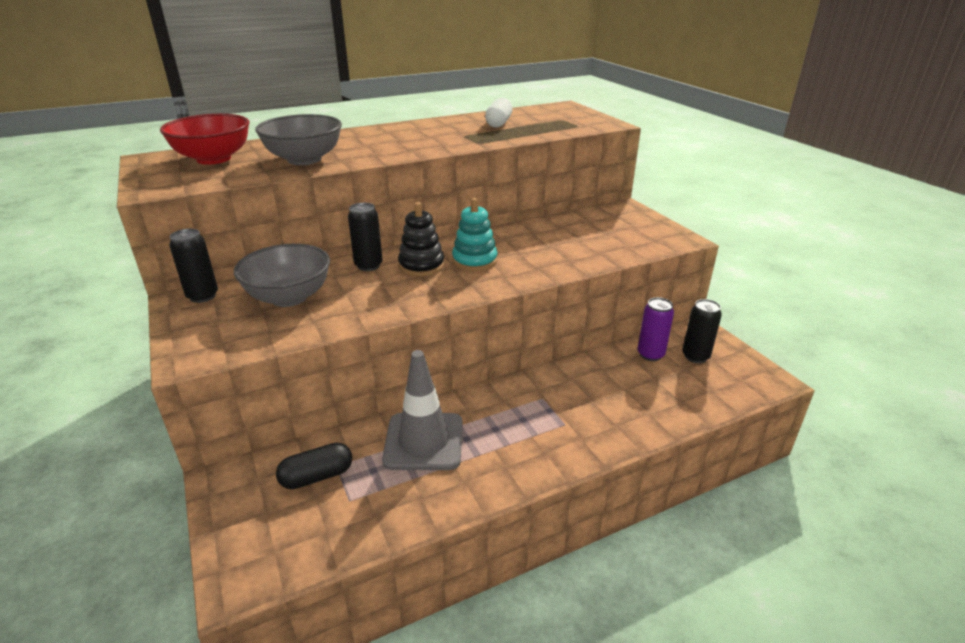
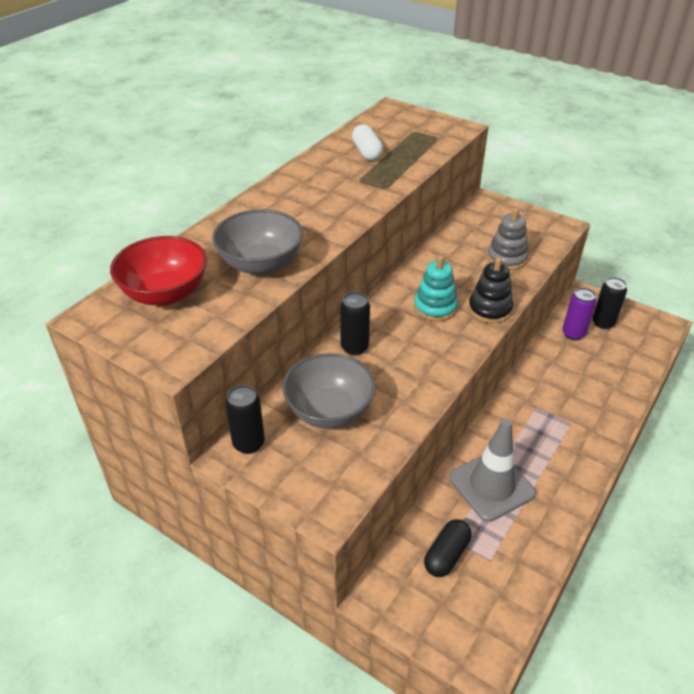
camera: 30 degrees left, 10 degrees up
(421, 265) = (399, 330): black stacking toy -> black stacking toy (489, 309)
(591, 247) = (506, 258): none -> grey stacking toy

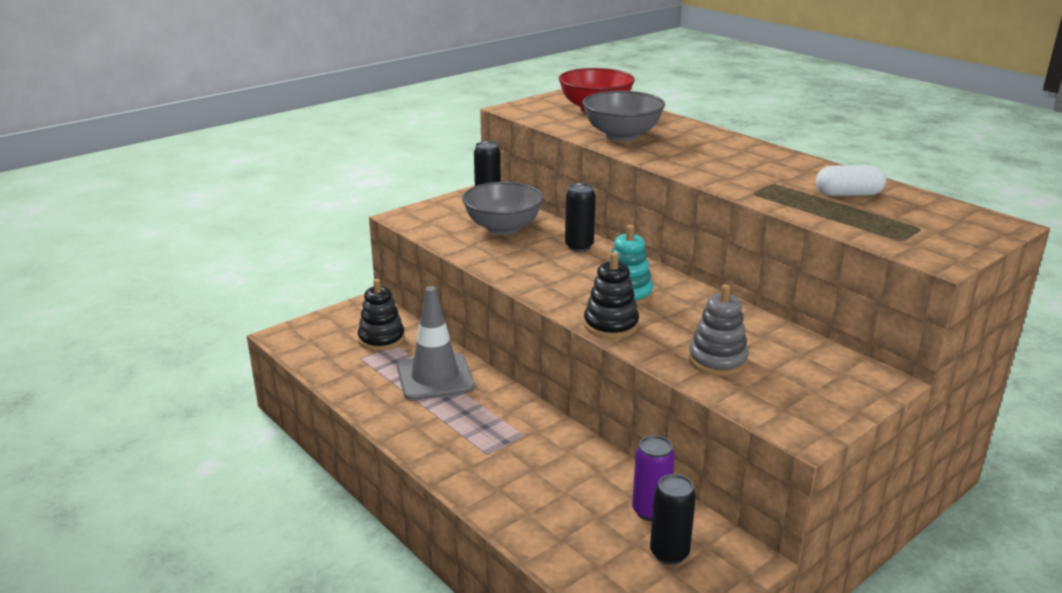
camera: 105 degrees right, 15 degrees down
(446, 555) = (381, 339): black capsule -> black stacking toy

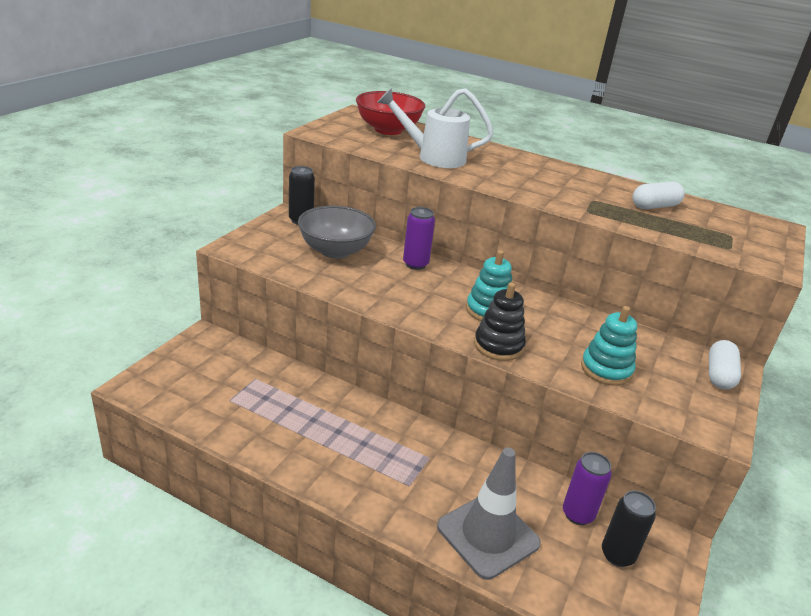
camera: 25 degrees left, 5 degrees up
(381, 339) = (239, 374): black stacking toy -> none
(435, 377) = (314, 409): grey traffic cone -> grey traffic cone (488, 535)
(579, 246) = (415, 264): black can -> purple can
(622, 135) = (434, 157): grey bowl -> white watering can
(717, 360) = (606, 369): grey stacking toy -> turquoise stacking toy
(858, 385) = (719, 375): none -> white capsule

